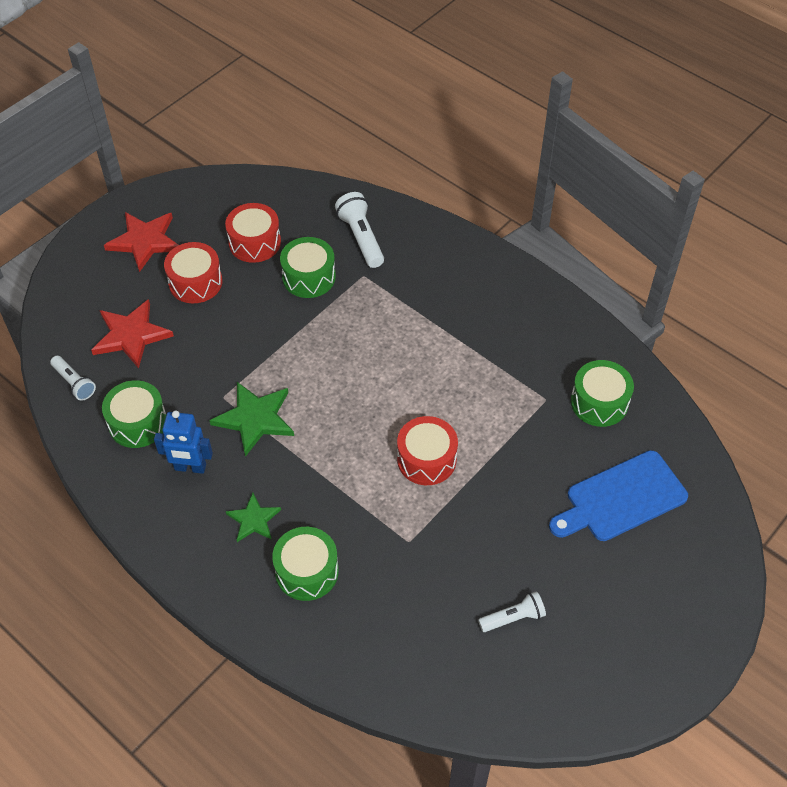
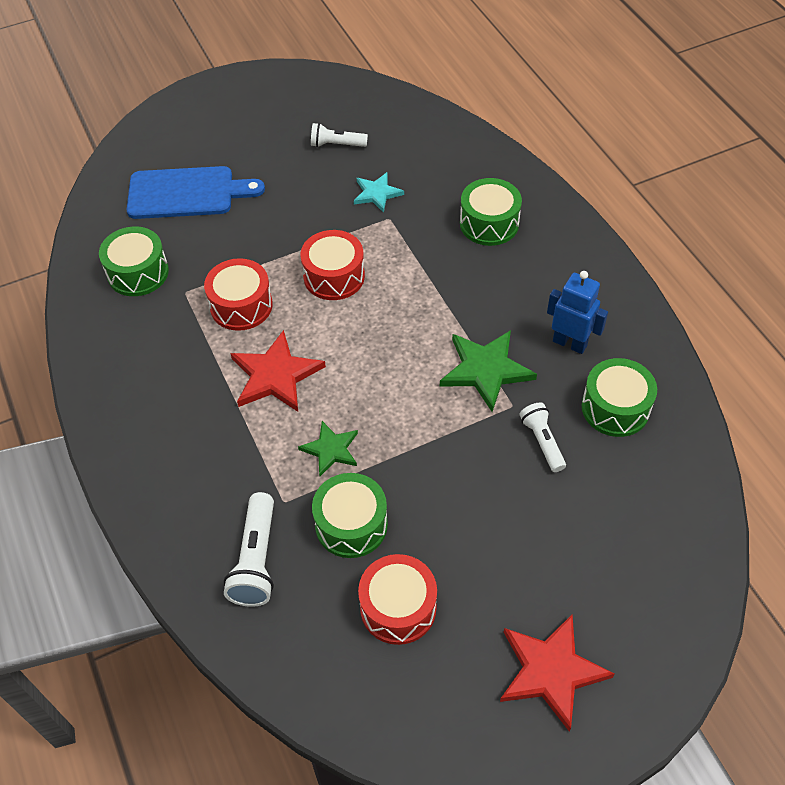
camera: 155 degrees left, 0 degrees up
(74, 383) = (682, 481): white flashlight -> white flashlight (542, 441)
(131, 335) = (601, 522): red star -> red star (275, 375)
(195, 282) = (499, 572): red drum -> red drum (241, 305)
(253, 519) = (521, 277): green star -> green star (331, 449)
(436, 567) = (377, 193): none -> turquoise star

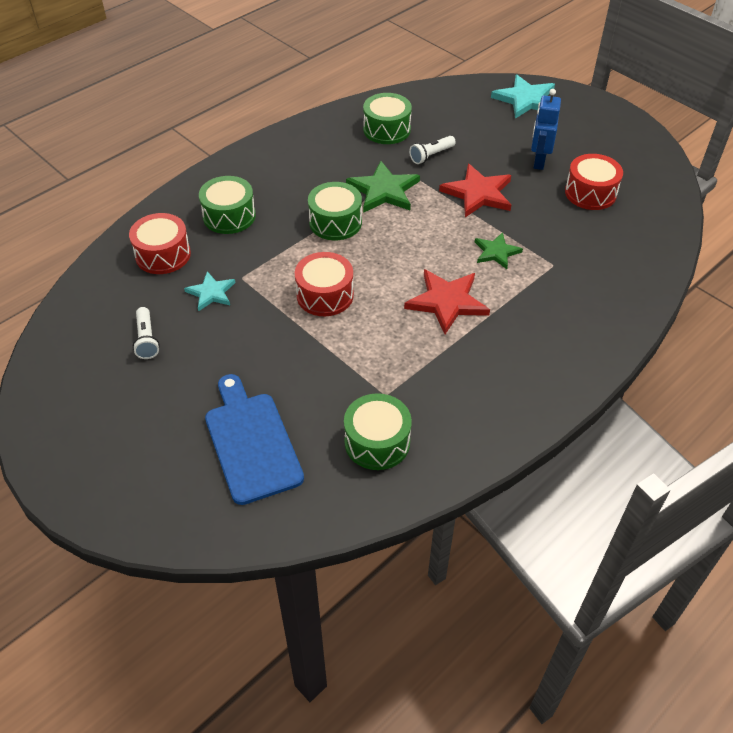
camera: 110 degrees left, 5 degrees down
(241, 305) = (384, 347): red drum -> red drum (163, 255)
(256, 560) = (606, 265): white flashlight -> none
(351, 524) = (548, 227): green drum -> green drum (335, 222)
(551, 671) = (584, 129): red star -> red star (478, 193)
(570, 343) = (340, 156): blue robot -> blue robot (538, 162)
(653, 617) = (525, 99): none -> turquoise star

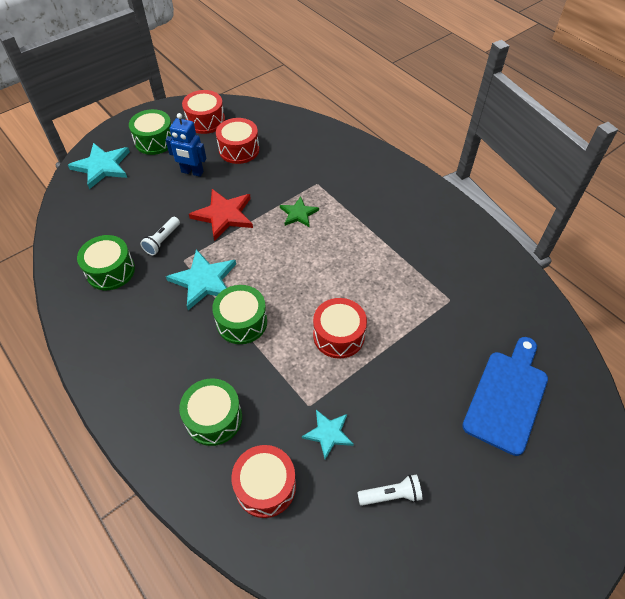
camera: 85 degrees left, 5 degrees up
(251, 442) = (507, 397): blue cutting board -> blue cutting board turned 135 degrees clockwise
(377, 442) = (496, 309): green drum -> green drum (154, 141)
(383, 191) = (204, 281): green star -> turquoise star
(431, 155) = (162, 241): white flashlight -> white flashlight turned 60 degrees clockwise
(447, 302) = (352, 251): red star -> none
(632, 160) = (205, 121): none -> red drum

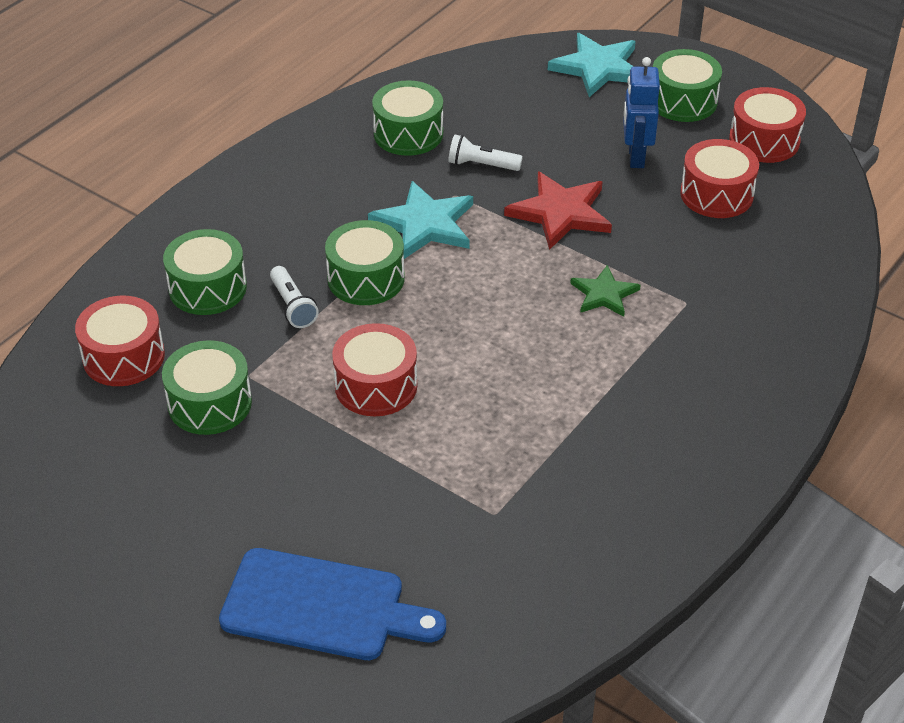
camera: 75 degrees right, 10 degrees down
(328, 434) = (210, 403): turquoise star -> green drum
(391, 495) = (132, 483): white flashlight -> white flashlight (293, 306)

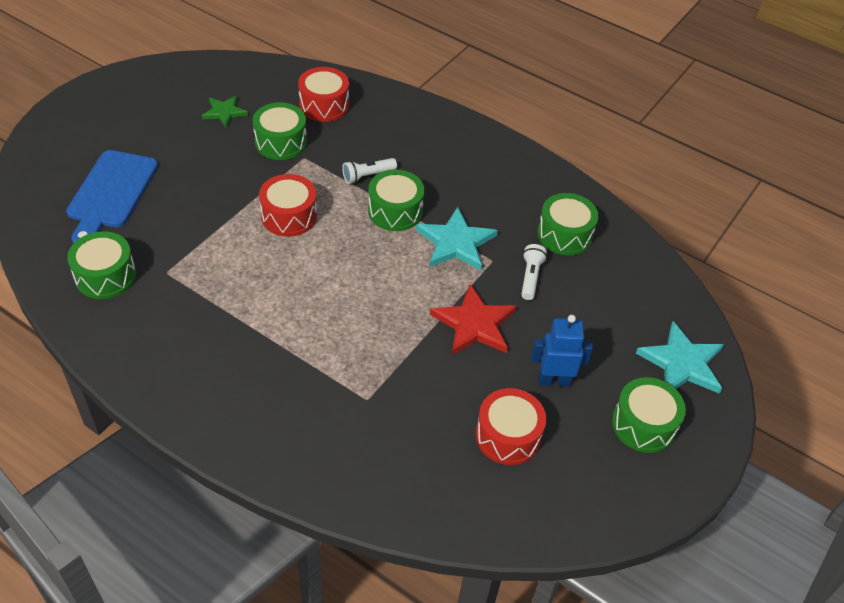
camera: 85 degrees right, 5 degrees up
(208, 288) = (386, 137): green drum -> green drum (105, 276)
(604, 294) = (377, 345): green star -> green star (224, 112)
(764, 140) = (592, 485): red drum -> none

